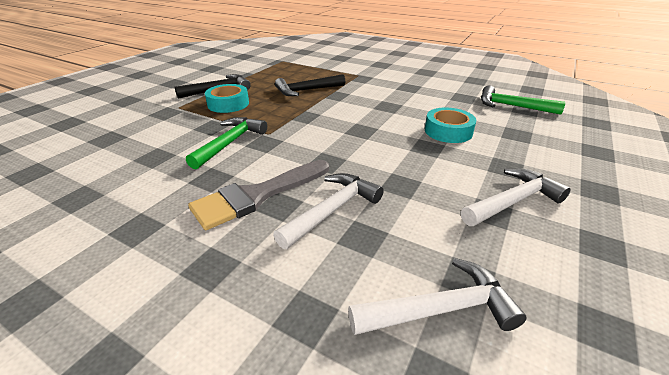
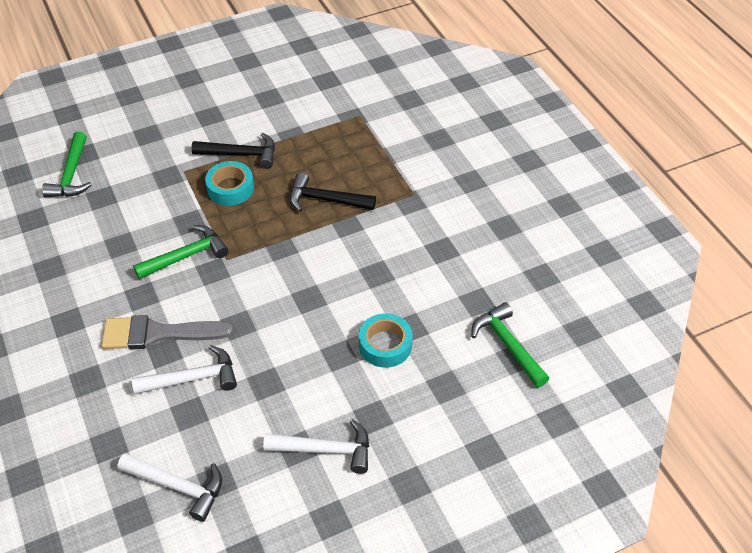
camera: 35 degrees right, 15 degrees up
(61, 136) = (71, 175): none -> green hammer

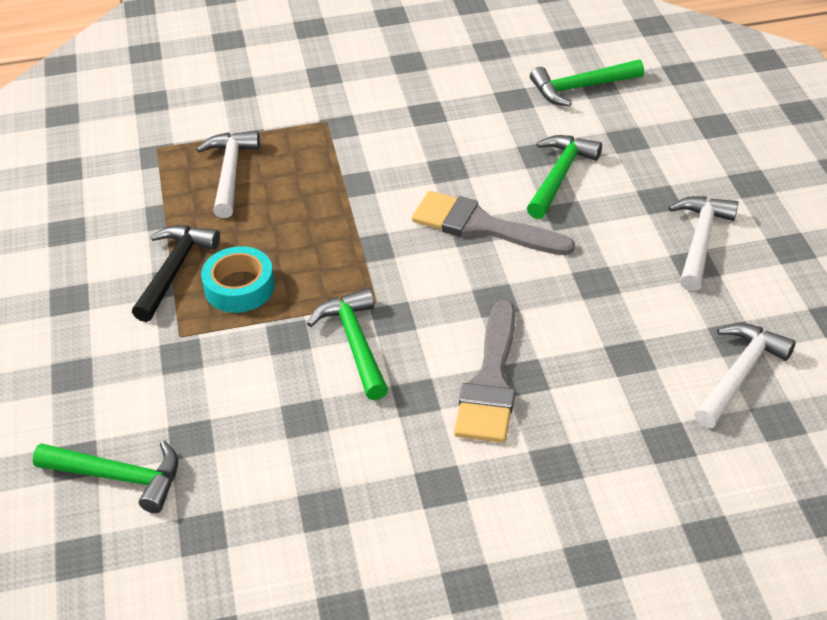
camera: 75 degrees left, 5 degrees down
(193, 378) = (575, 350): white hammer -> white hammer (230, 173)
(315, 305) = (482, 226): none -> grey brush
(326, 200) = (303, 197): black hammer -> none
(385, 345) = (560, 176): turquoise tape -> green hammer

